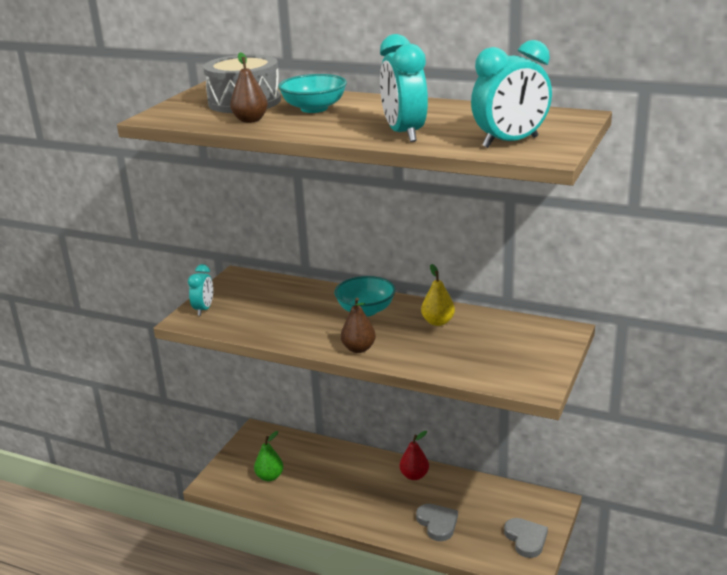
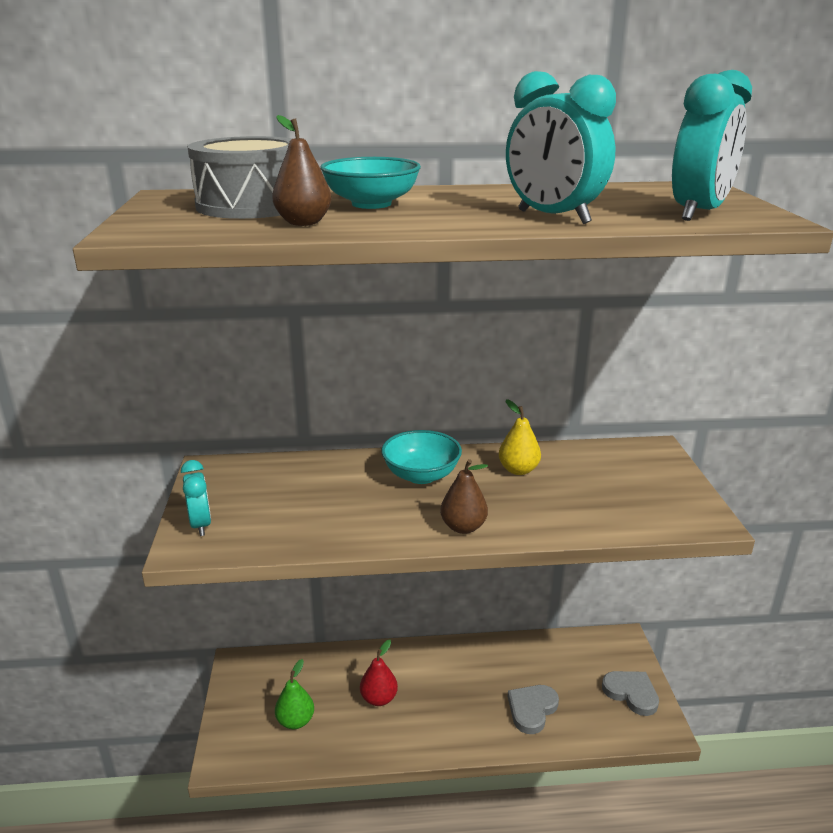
camera: 30 degrees left, 0 degrees up
(414, 476) = (464, 658): red pear -> red pear (379, 698)
(437, 523) = (532, 709): grey heart -> grey heart turned 90 degrees counterclockwise

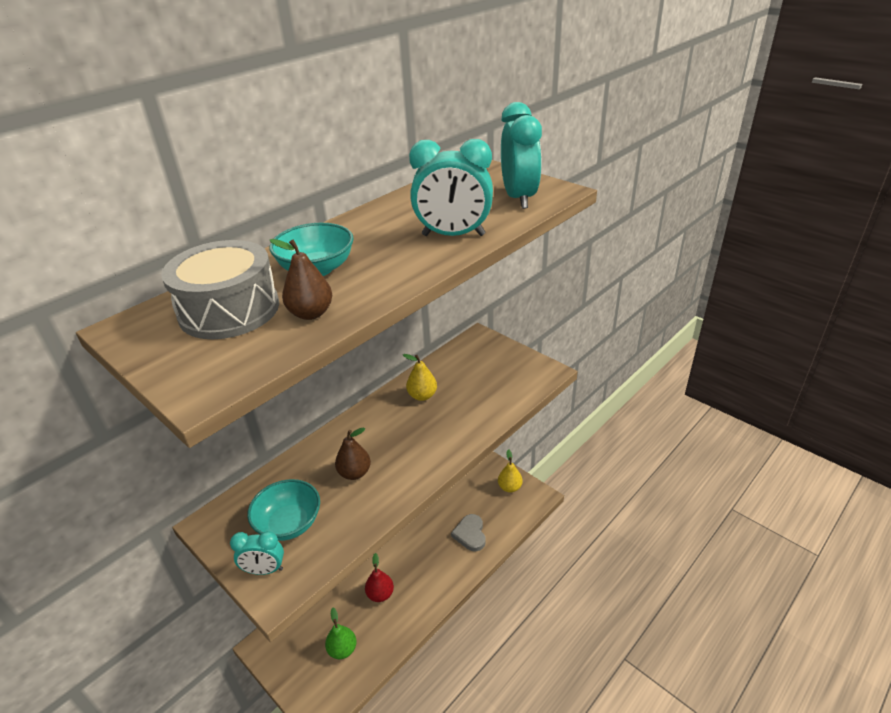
camera: 40 degrees left, 10 degrees up
(201, 525) = (264, 570): turquoise clock -> turquoise clock turned 150 degrees clockwise
(421, 475) = (369, 435): turquoise bowl -> turquoise bowl (289, 523)
(463, 527) = (435, 456): brown pear -> brown pear (354, 473)
(631, 693) = (509, 487): grey heart -> yellow pear

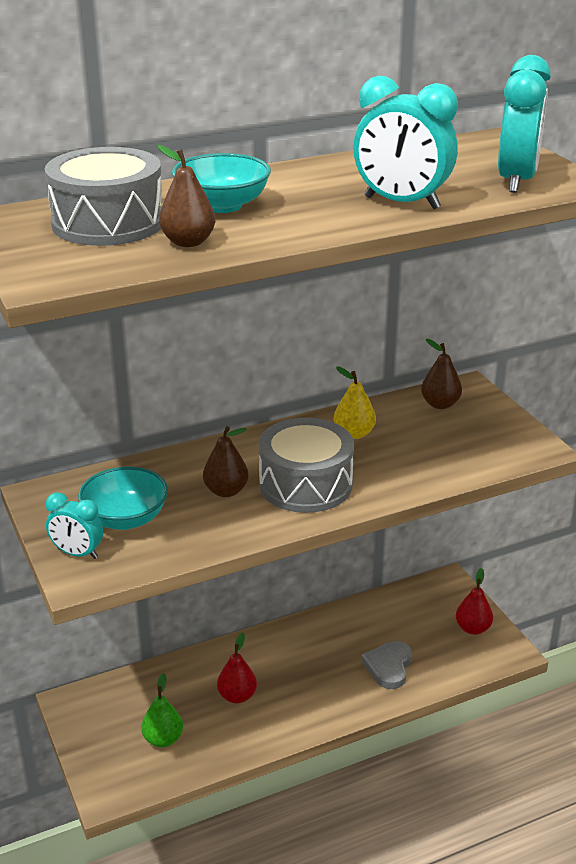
camera: 20 degrees right, 5 degrees down
(409, 448) = (305, 484): none -> grey drum
(467, 355) = (440, 404): none -> brown pear
(509, 487) = (472, 628): yellow pear -> red pear

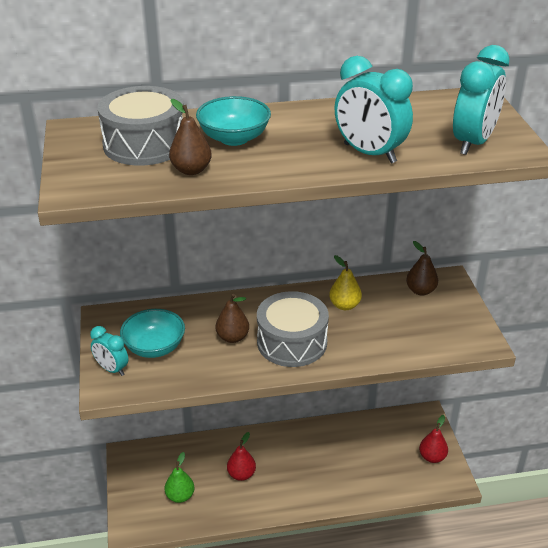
camera: 15 degrees right, 5 degrees up
(388, 666) = (358, 474): grey heart -> none

